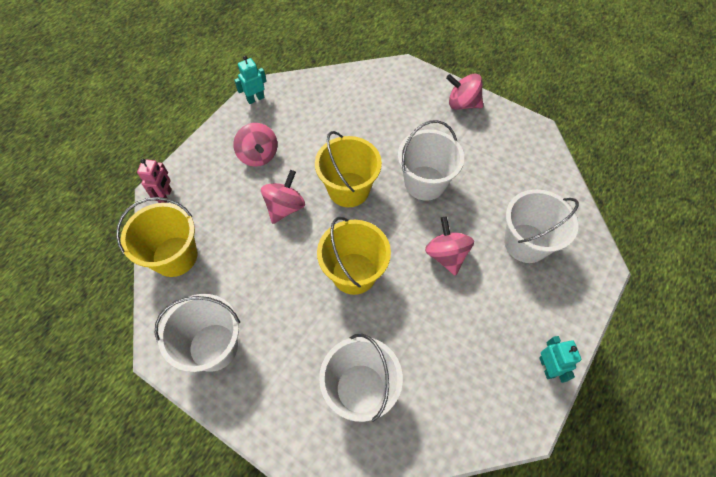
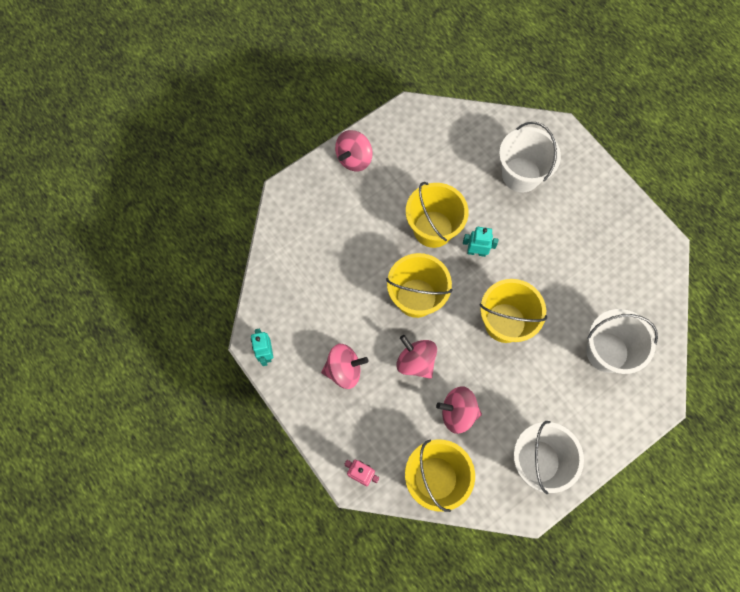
camera: 70 degrees left, 10 degrees up
(425, 183) = (433, 229): white bucket -> yellow bucket
(446, 255) = (512, 241): pink spinning top -> pink spinning top (458, 413)
(547, 367) = (628, 209): turquoise robot -> turquoise robot (476, 252)

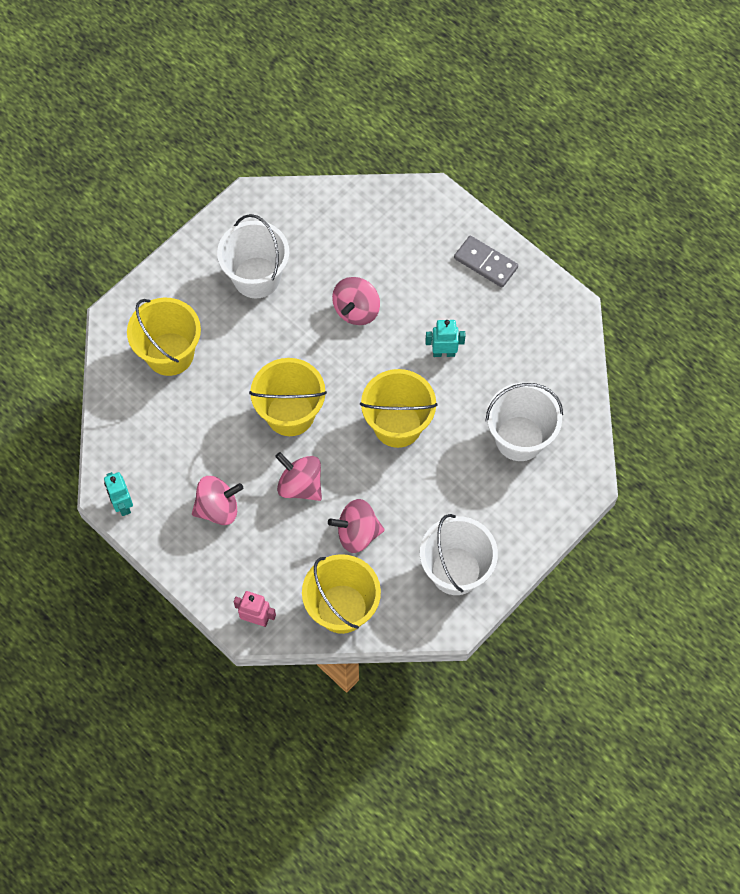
camera: 10 degrees left, 5 degrees down
(354, 159) = (192, 266): pink spinning top -> pink spinning top (356, 310)
(433, 229) = (298, 332): yellow bucket -> yellow bucket (170, 354)
(476, 252) = (353, 350): turquoise robot -> turquoise robot (444, 353)
(521, 174) = (393, 254): white bucket -> white bucket (256, 277)
(597, 195) = (485, 263): none -> grey domino

